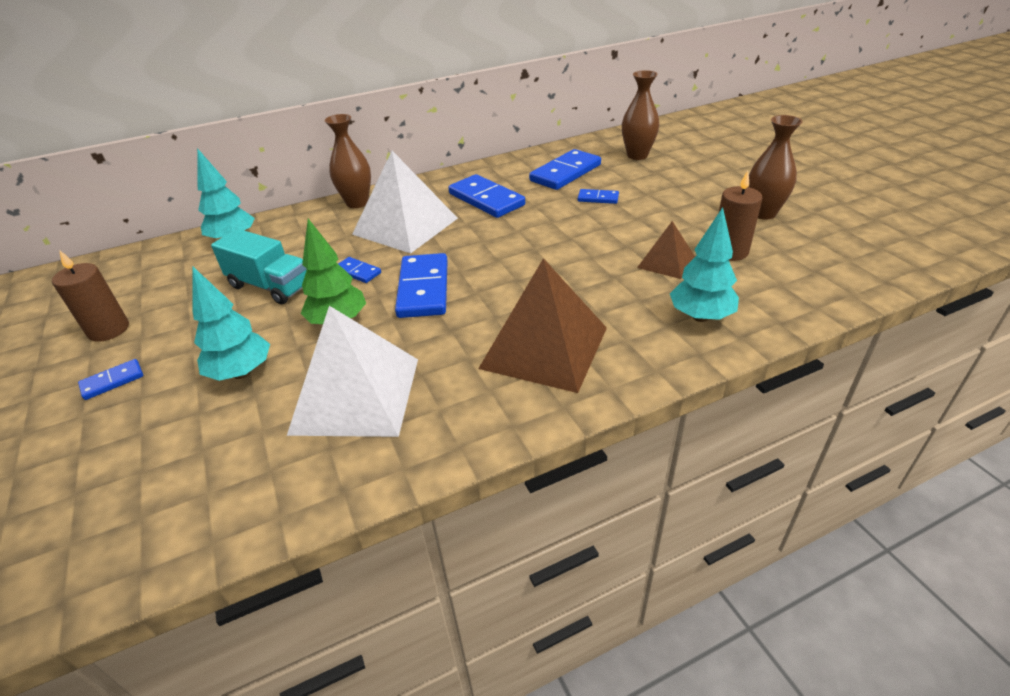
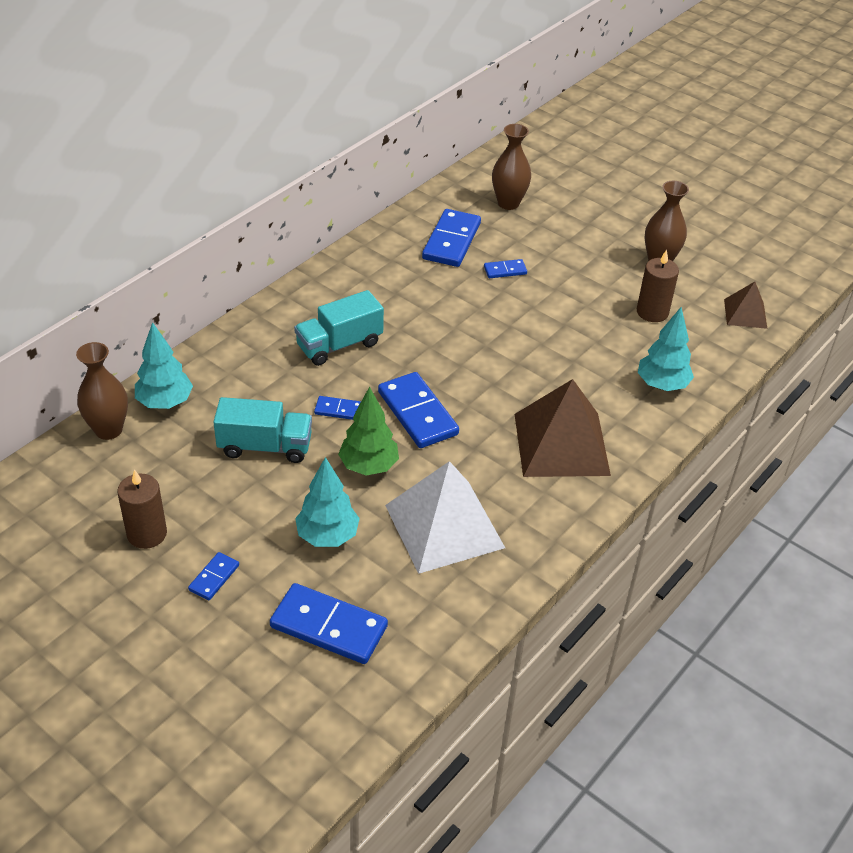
camera: 30 degrees left, 5 degrees up
(357, 203) = (259, 325): brown vase -> brown vase (108, 430)
(405, 226) = (339, 345): white pyramid -> turquoise truck
(486, 199) = (396, 293): blue domino -> blue domino (328, 627)
(666, 262) = (607, 335): brown pyramid -> brown pyramid (745, 313)

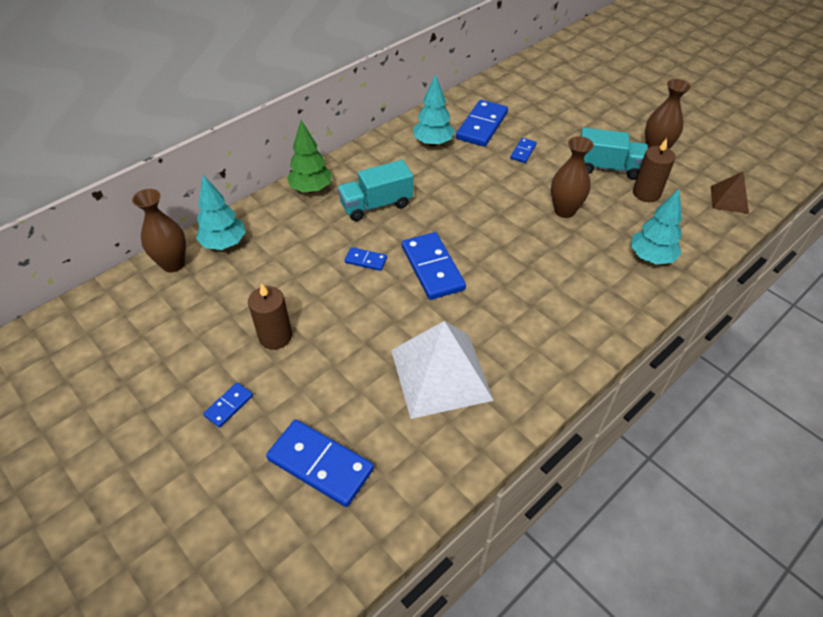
camera: 10 degrees right, 5 degrees up
(147, 534) = (181, 359): brown candle -> brown candle (275, 336)
(265, 446) = (298, 288): turquoise truck -> turquoise truck (607, 168)
(327, 536) = (335, 375): turquoise tree -> turquoise tree (433, 143)
(369, 466) = (383, 312): green tree -> green tree (311, 189)
(505, 270) = (523, 152): blue domino -> blue domino turned 60 degrees counterclockwise
(508, 203) = (532, 98): brown vase -> brown vase (564, 210)
(561, 444) = (555, 305): brown pyramid -> none

